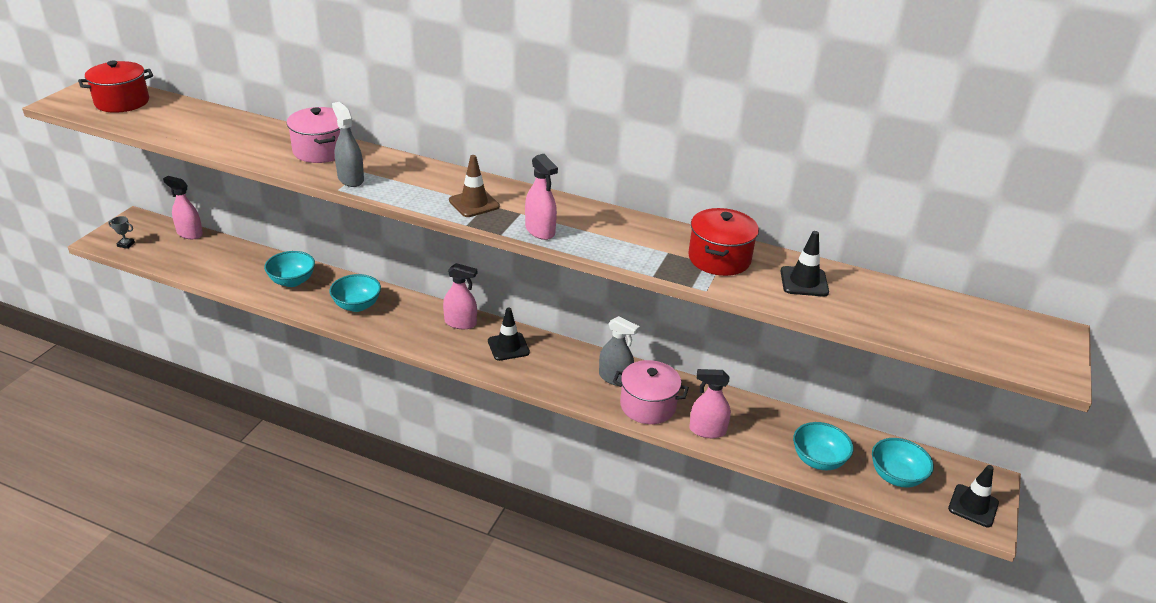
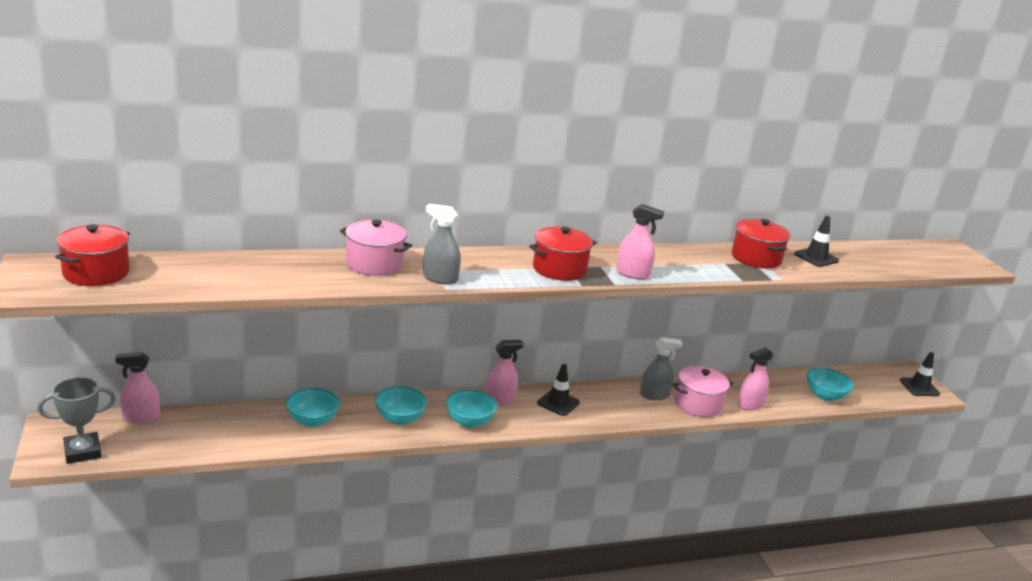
camera: 40 degrees left, 10 degrees down
(126, 244) = (82, 452): grey trophy -> grey trophy, size x2.12
(474, 203) = (559, 269): brown traffic cone -> red pot
(896, 476) = (869, 387): turquoise bowl -> turquoise bowl (469, 421)

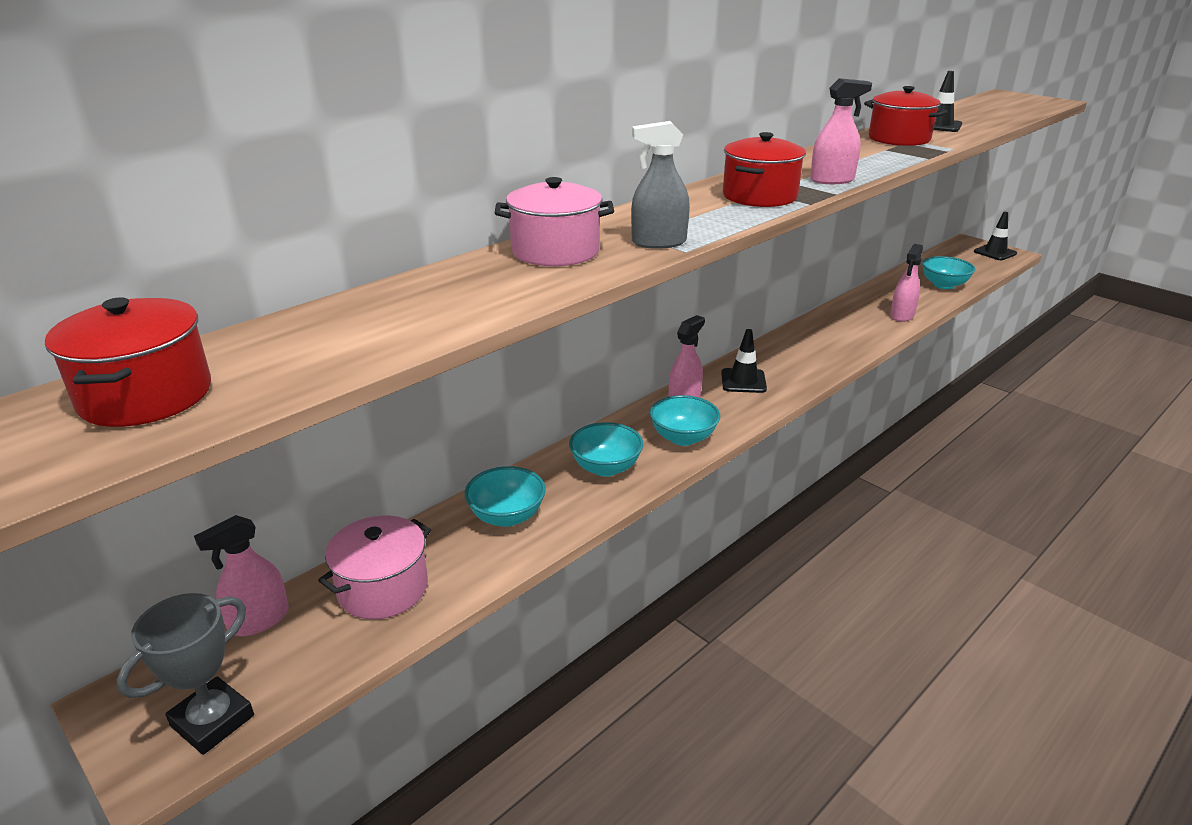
camera: 25 degrees left, 5 degrees up
(654, 395) = (816, 338): grey spray bottle -> none
(698, 404) = (862, 332): pink pot -> pink pot (383, 588)

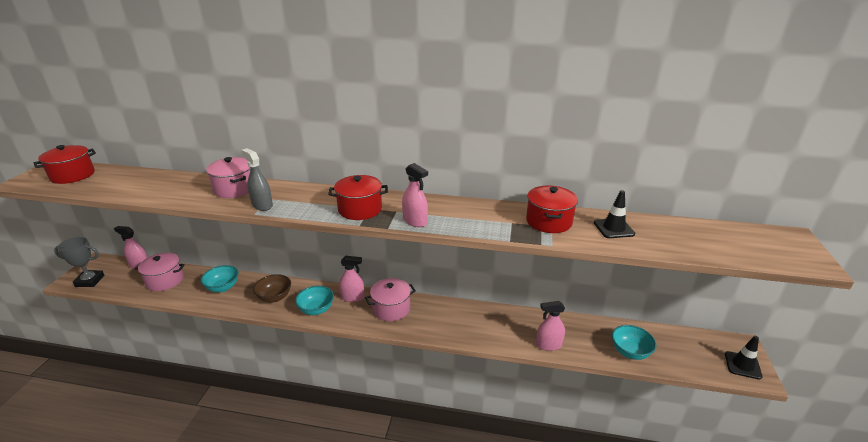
camera: 55 degrees right, 0 degrees up
(606, 468) = (274, 297): turquoise bowl -> brown bowl
(743, 381) = (391, 308): black traffic cone -> pink pot

